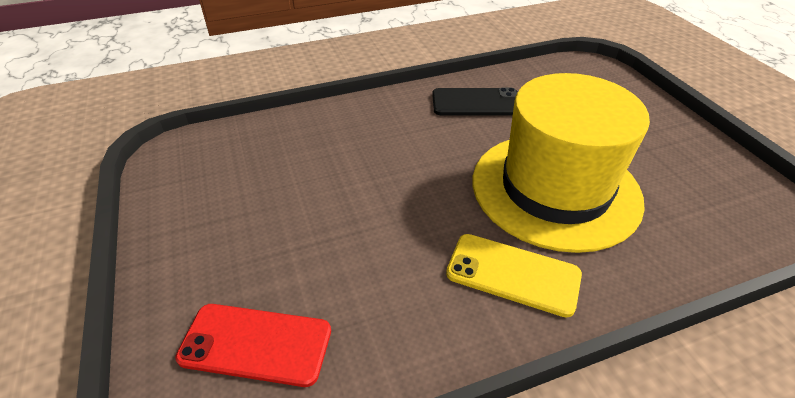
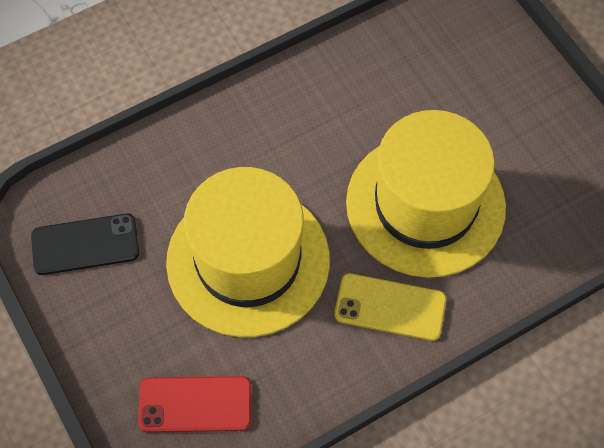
camera: 10 degrees left, 20 degrees up
(362, 211) = (248, 260): none -> yellow hat
(476, 103) = (340, 90): black phone -> black phone (85, 245)

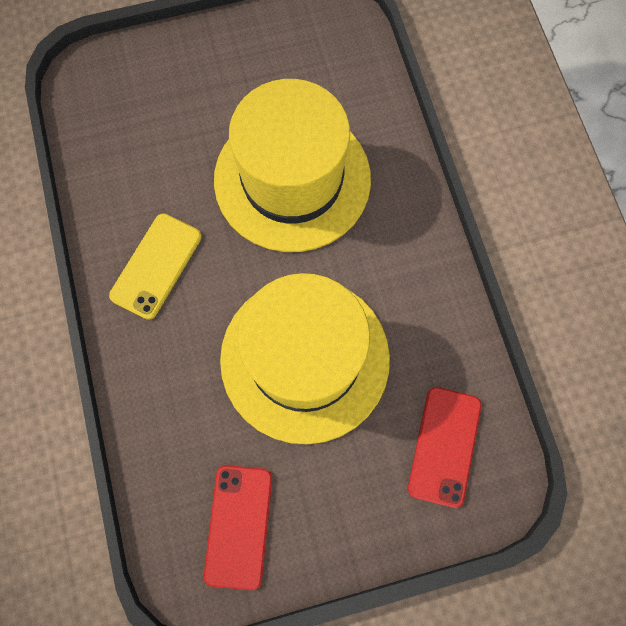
camera: 75 degrees left, 10 degrees up
(85, 245) = (239, 526): black phone -> red phone
(390, 307) = (388, 240): yellow phone -> yellow phone (156, 266)

